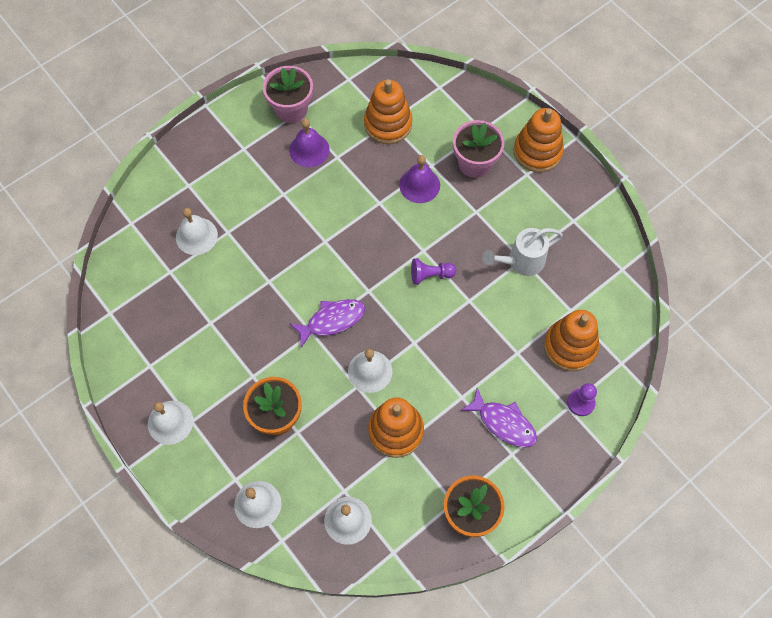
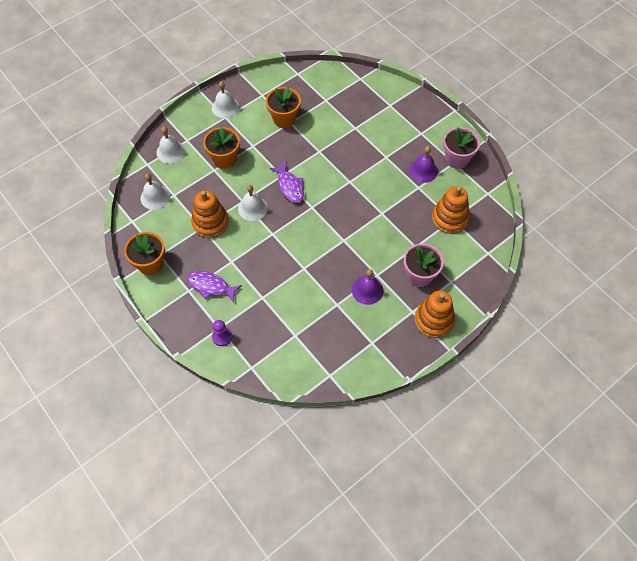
camera: 90 degrees right, 5 degrees down
(196, 236) = (352, 112): white bell -> none
(202, 331) = (284, 119): none -> orange flower pot
(419, 185) = (398, 238): purple bell -> purple bell (367, 290)
(430, 275) = (324, 244): purple pawn -> none
(503, 423) = (211, 286): purple fish -> purple fish turned 75 degrees clockwise
(521, 262) = (335, 303): white watering can -> none
(570, 346) = (266, 332): orange stacking toy -> none

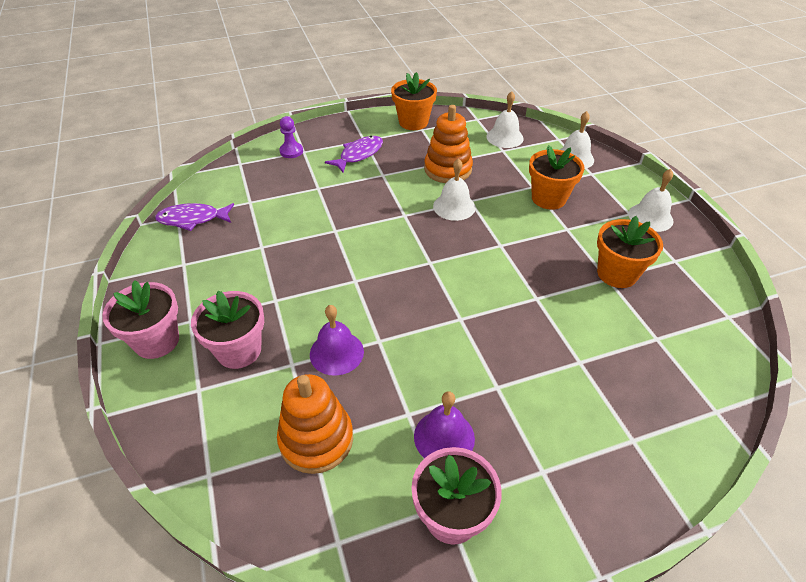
camera: 110 degrees right, 15 degrees down
(290, 186) = (476, 248): purple fish -> purple fish (192, 219)
(367, 290) = (259, 282): purple bell -> purple bell (336, 352)
(434, 320) = (157, 341): orange stacking toy -> pink flower pot

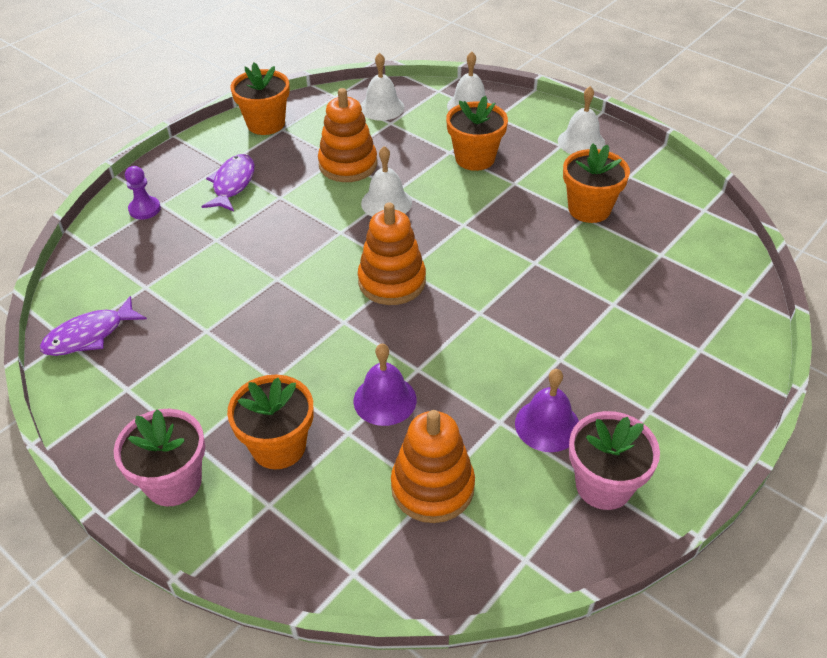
camera: 30 degrees left, 0 degrees up
(239, 350) = (278, 446): pink flower pot -> orange flower pot
(412, 266) = (392, 281): none -> orange stacking toy

